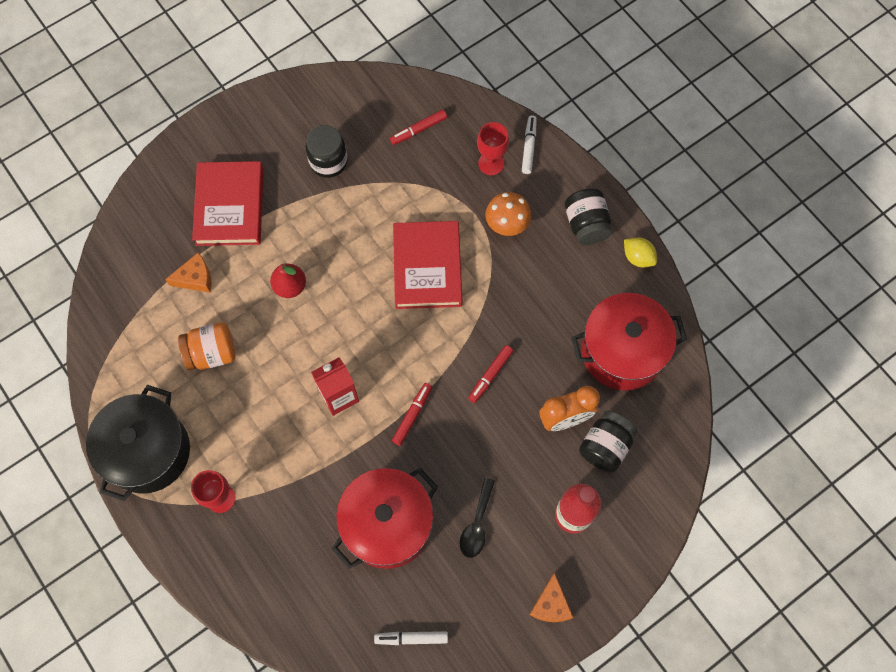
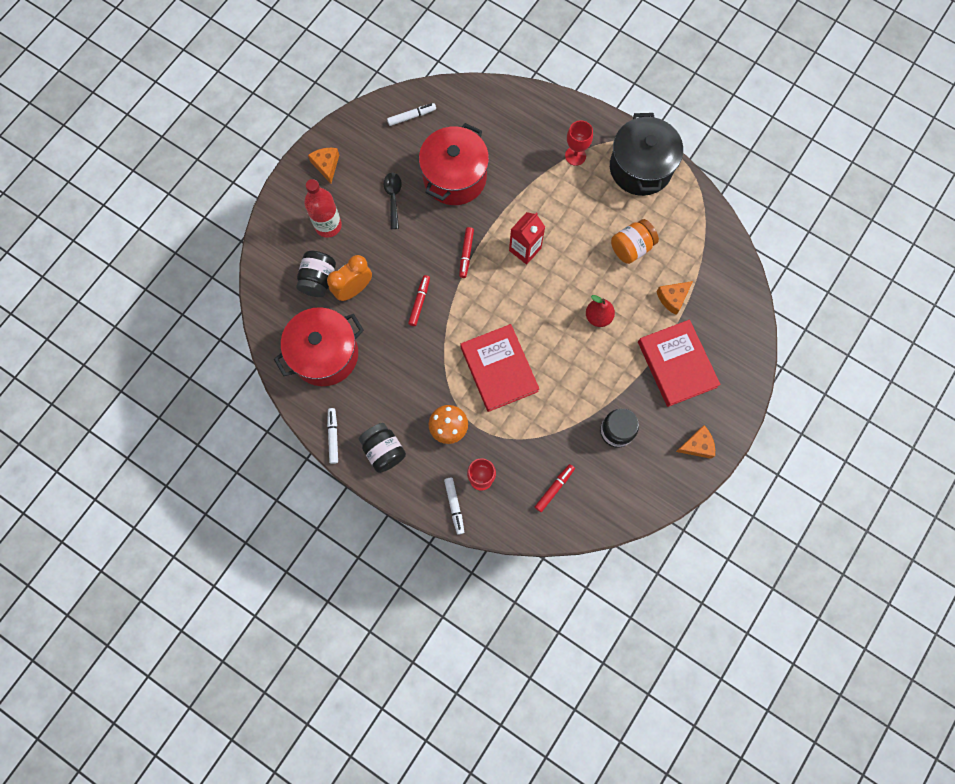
camera: 160 degrees right, 5 degrees up
(252, 121) = (697, 445): none -> orange cheese
(638, 257) = (333, 436): yellow lemon -> white marker

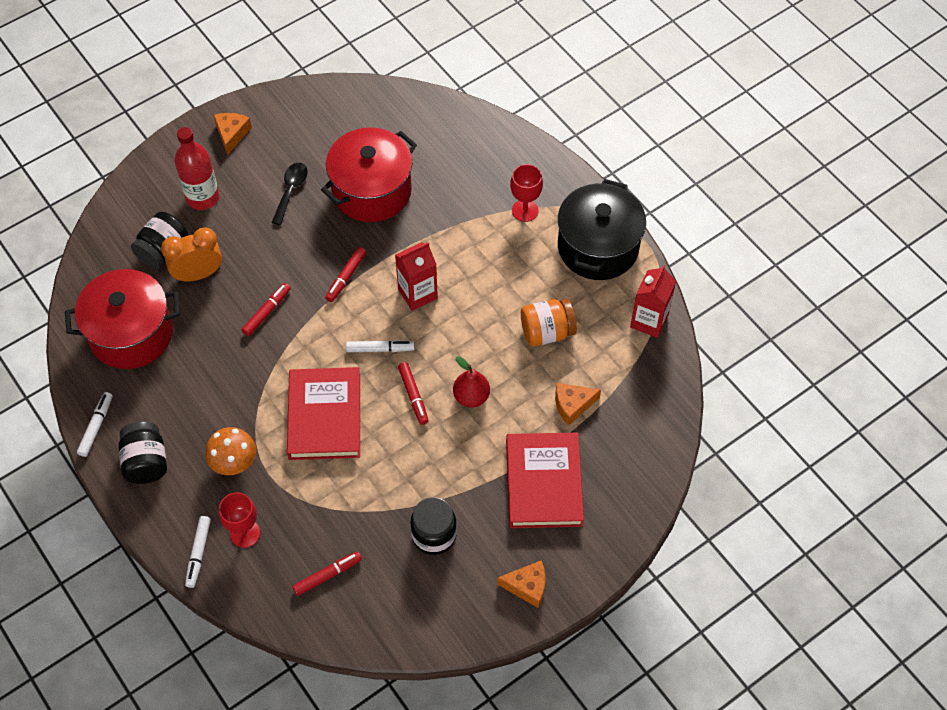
camera: 20 degrees right, 15 degrees down
(411, 116) = (353, 112): white marker -> white marker (380, 349)
(556, 330) = (413, 395): none -> red marker
(700, 214) = (649, 321): none -> red carton

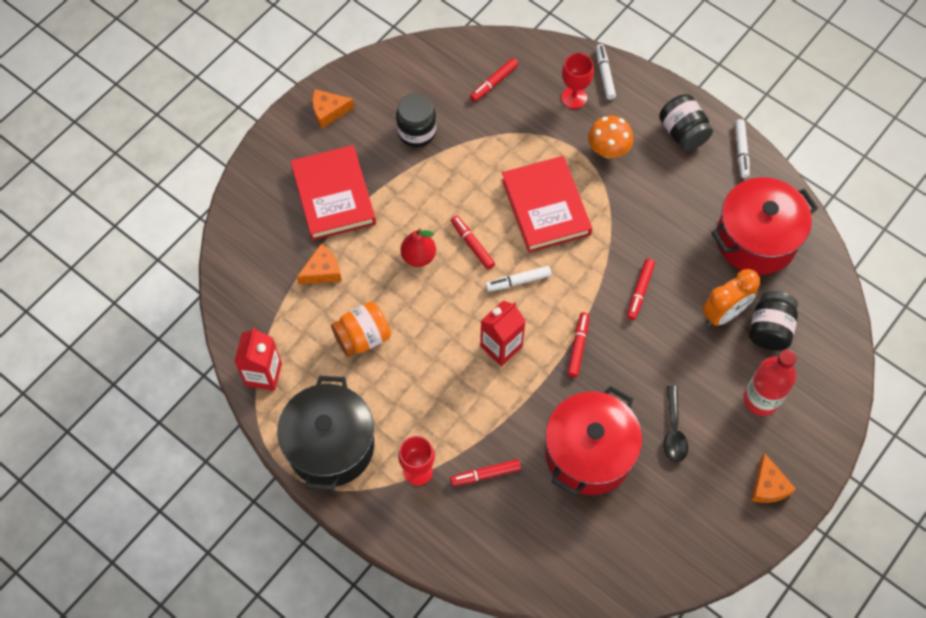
camera: 165 degrees right, 5 degrees up
(466, 195) = (485, 474): none -> red marker

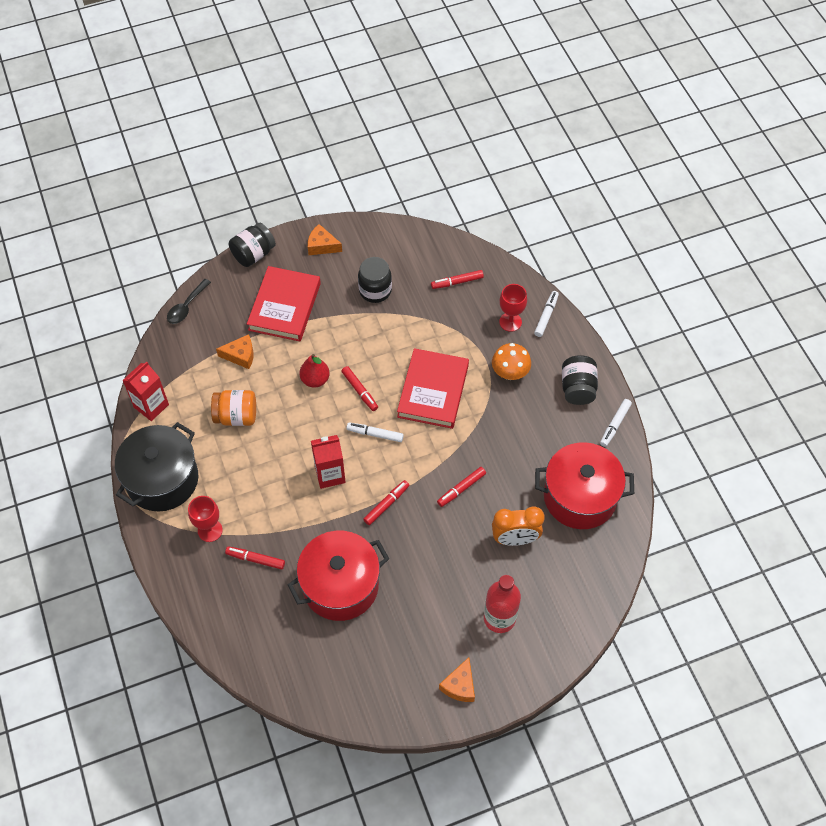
camera: 30 degrees right, 5 degrees down
(472, 244) = (360, 391): red marker -> red marker turned 150 degrees clockwise
(673, 431) = (415, 605): black spoon -> black spoon (186, 307)
(769, 329) = (543, 569): black jar -> black jar (253, 254)

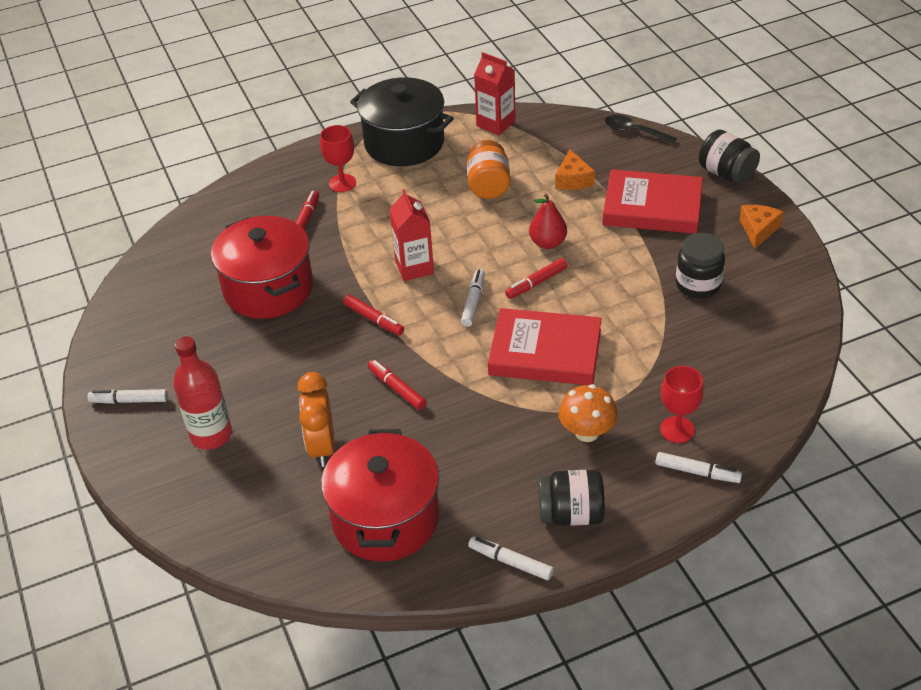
camera: 90 degrees right, 15 degrees down
(457, 282) = (734, 367): red marker -> none
(459, 685) = (129, 401): orange cheese -> white marker

